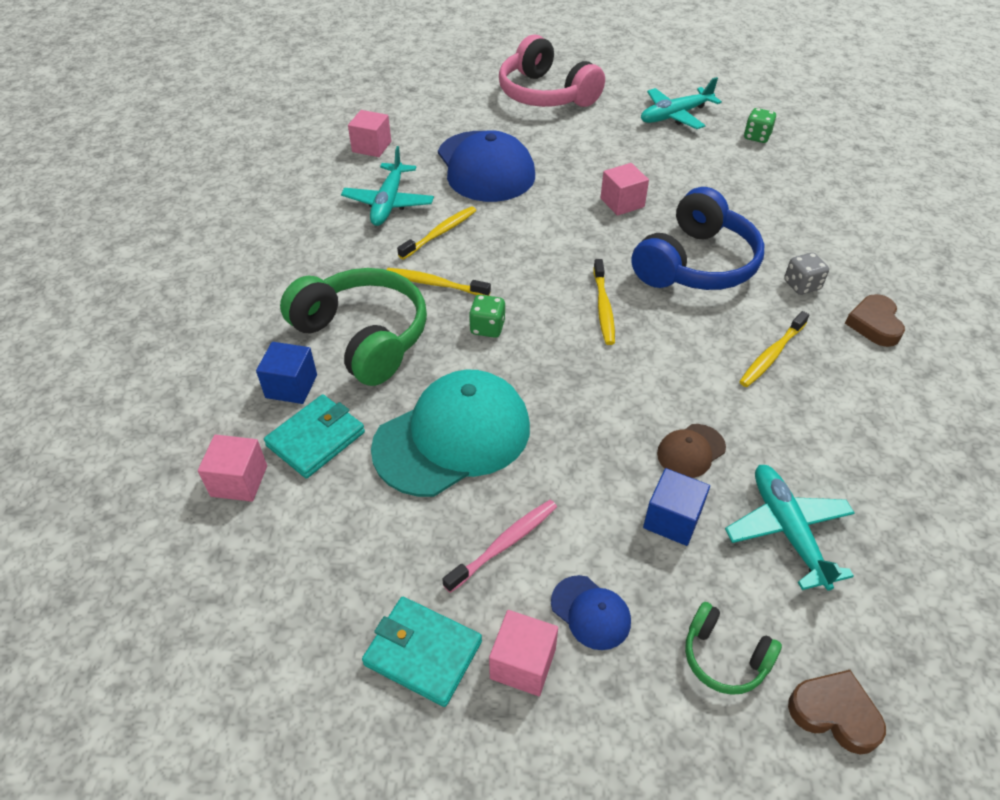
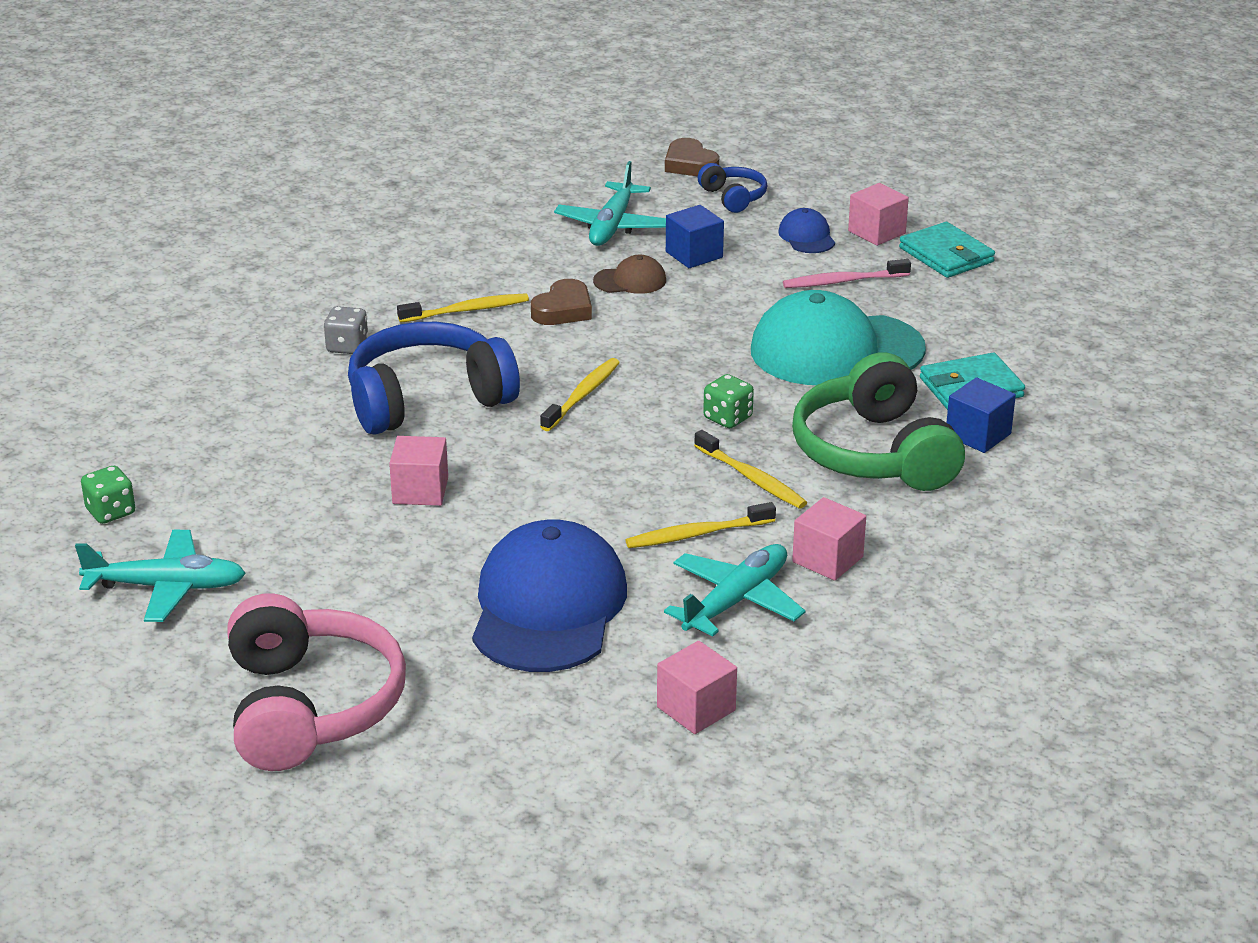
camera: 150 degrees left, 15 degrees down
(239, 481) = (1059, 381): pink cube -> pink cube (827, 559)
(724, 657) = (733, 197): green headphones -> blue headphones
(874, 324) = (332, 299): brown heart -> brown heart (563, 309)

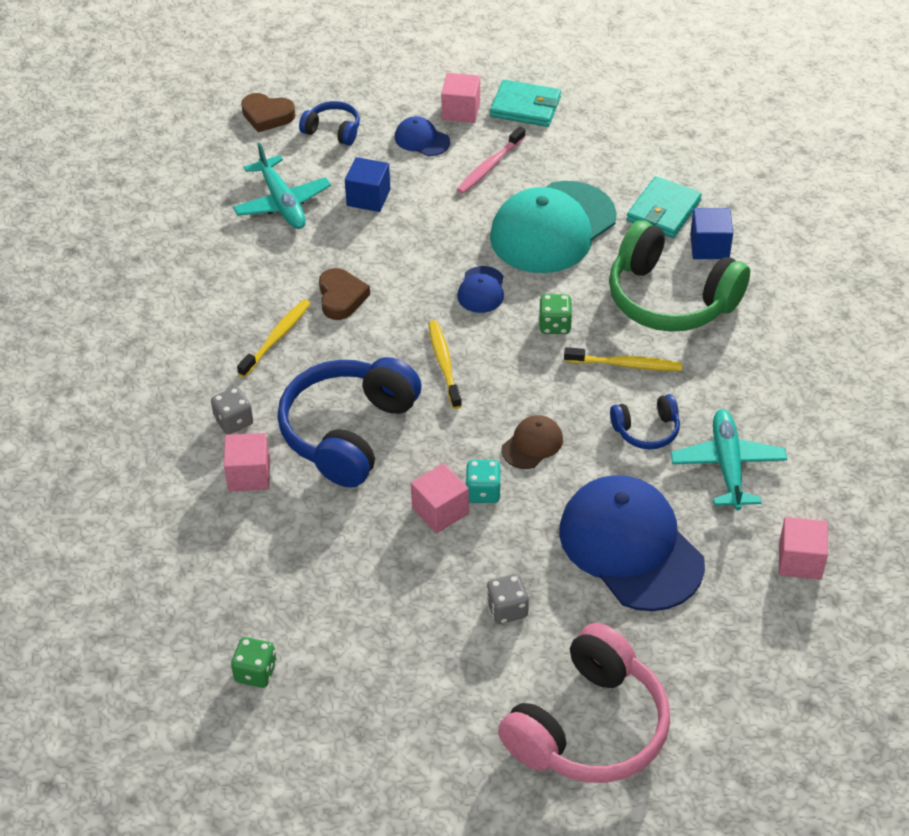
camera: 40 degrees left, 15 degrees up
(166, 587) = (377, 705): turquoise plane -> none
(309, 707) = (588, 727): pink headphones -> pink headphones turned 90 degrees clockwise
(370, 587) = (507, 609): none -> grey dice
(477, 498) = (483, 492): none -> turquoise dice
(630, 281) = (354, 245): brown cap -> brown cap (532, 444)
(697, 362) = (481, 290): none -> blue cap
(697, 534) = (646, 430): yellow toothbrush -> blue headphones
(827, 559) = (739, 399): pink cube -> pink cube (249, 475)

